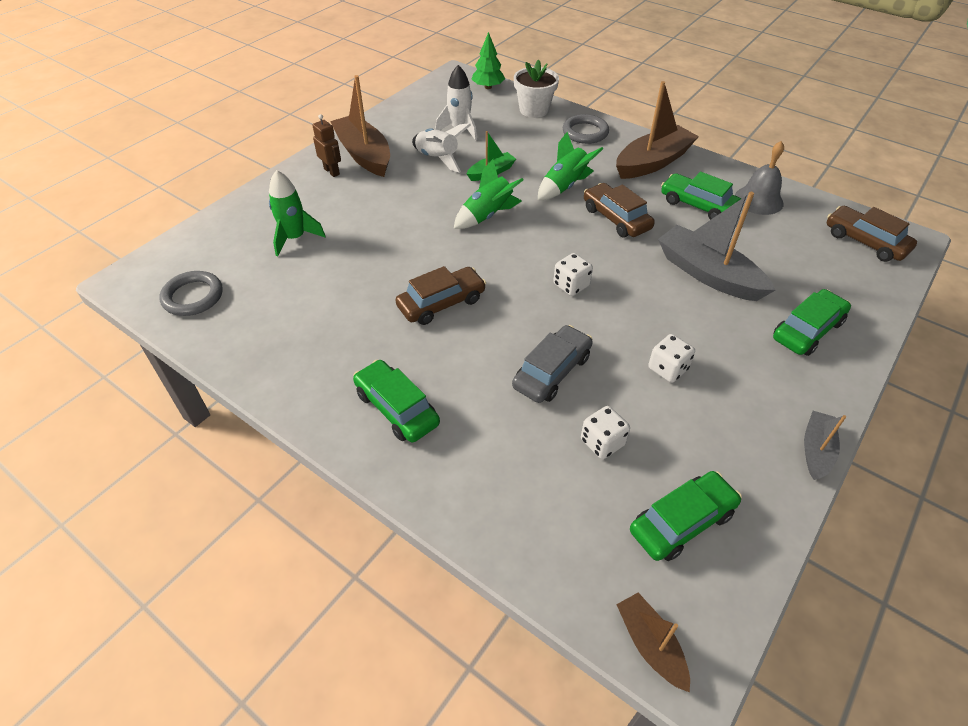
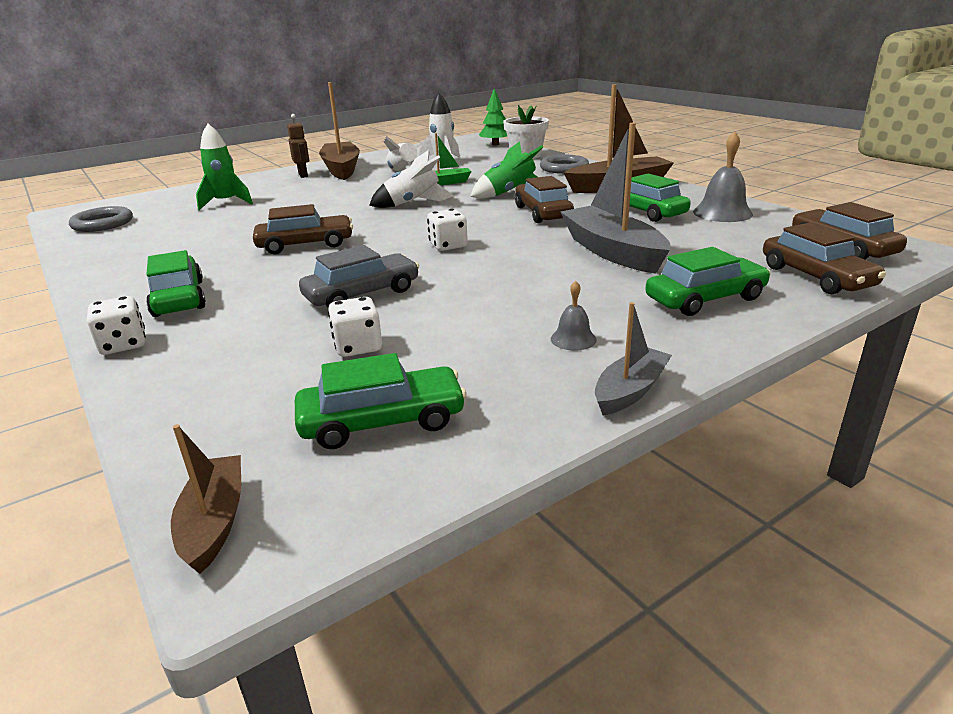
camera: 20 degrees right, 20 degrees down
(487, 215) = (413, 203): green rocket -> white rocket
(667, 369) = (495, 306): white dice -> white dice (123, 345)
(747, 399) = (573, 339): none -> grey bell
(865, 287) = (816, 277): none -> brown car

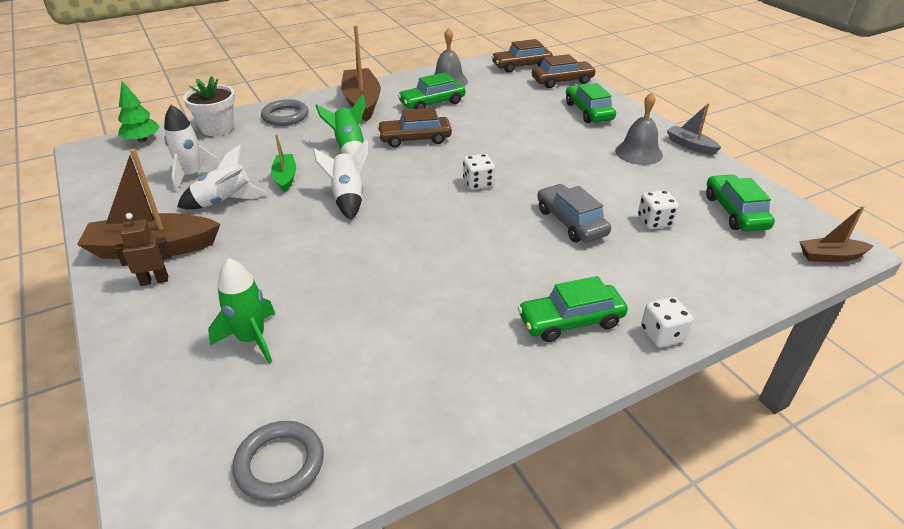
camera: 85 degrees left, 10 degrees up
(305, 244) = (448, 257): brown car -> none
(573, 339) = (638, 152): grey bell -> grey bell, size x1.85
(612, 252) = (510, 125): grey boat -> none

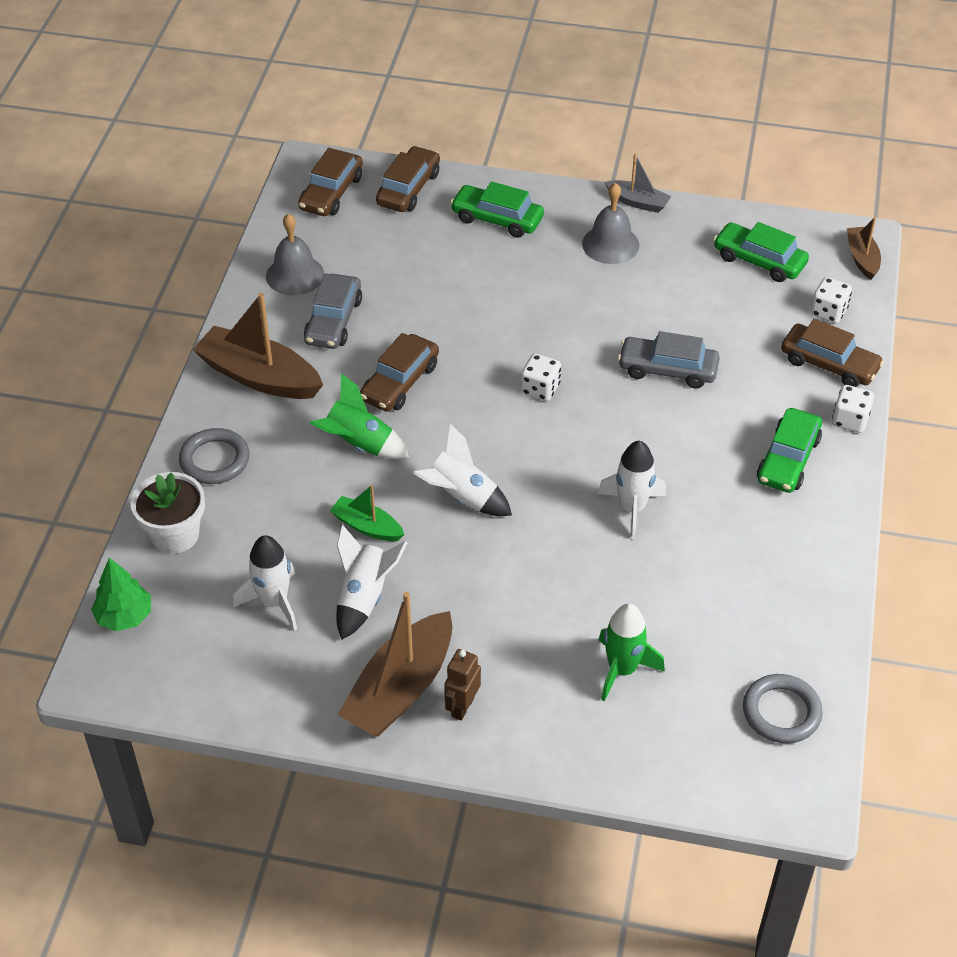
camera: 50 degrees left, 10 degrees up
(420, 267) = (632, 508): none -> white rocket
(432, 103) = (333, 321): green car -> grey car
(654, 222) = (721, 318): white dice -> white dice (828, 312)
(690, 145) = (637, 202): grey boat -> grey boat turned 150 degrees counterclockwise
(700, 293) = (829, 364): none -> brown car
(830, 256) = (862, 258): brown boat -> brown boat turned 135 degrees clockwise

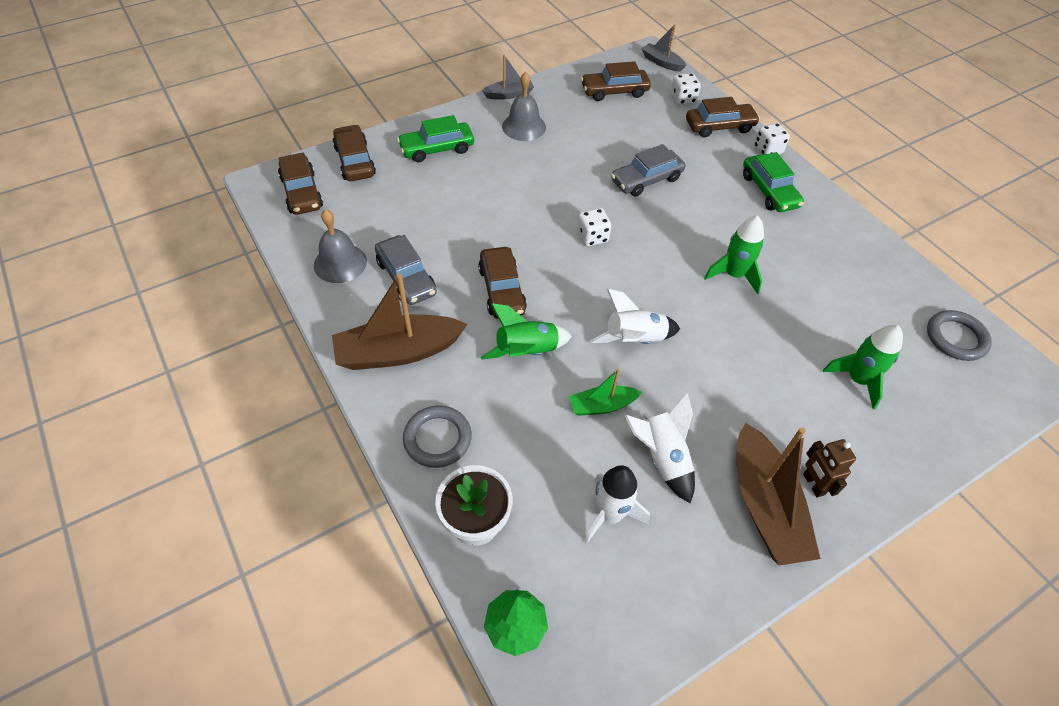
camera: 45 degrees left, 5 degrees up
(632, 508) = (733, 275): white rocket -> green rocket
(759, 260) = (614, 91): green car -> brown car
(862, 258) = (662, 62): brown boat -> grey boat

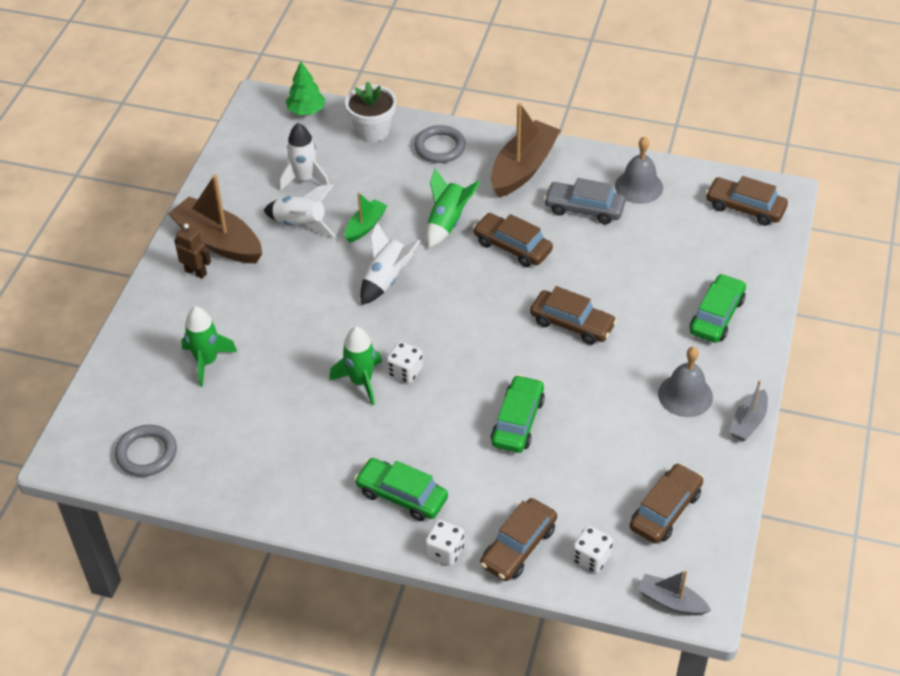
camera: 140 degrees right, 5 degrees down
(355, 161) = (755, 257): brown car -> brown car (572, 324)
(592, 237) = (499, 332): white dice -> white dice (405, 371)
(646, 180) = (517, 421): grey car -> green car
(662, 62) = (671, 601): grey boat -> grey boat turned 150 degrees counterclockwise

